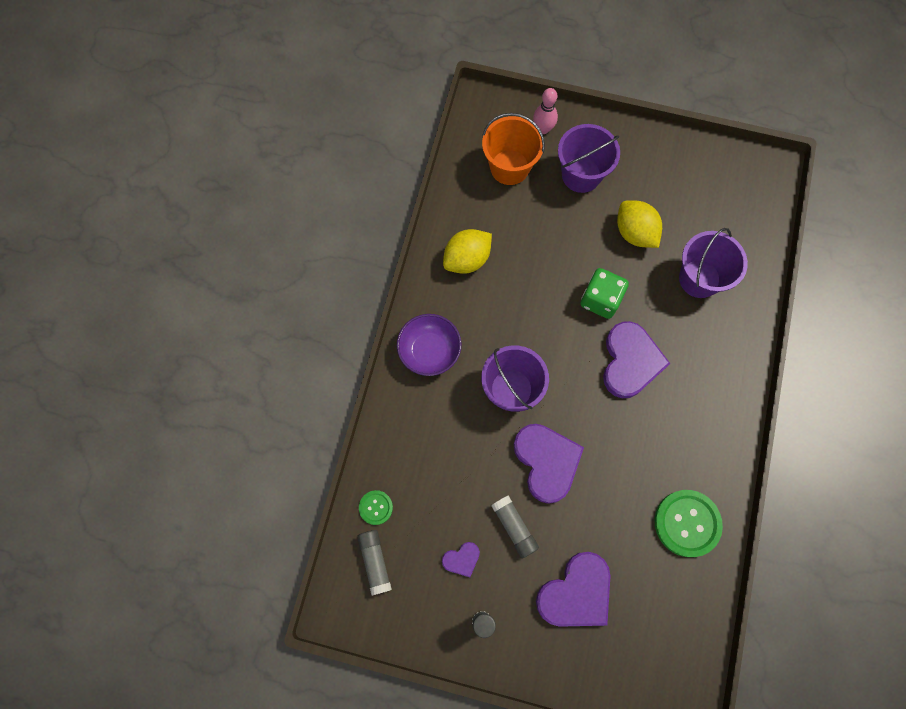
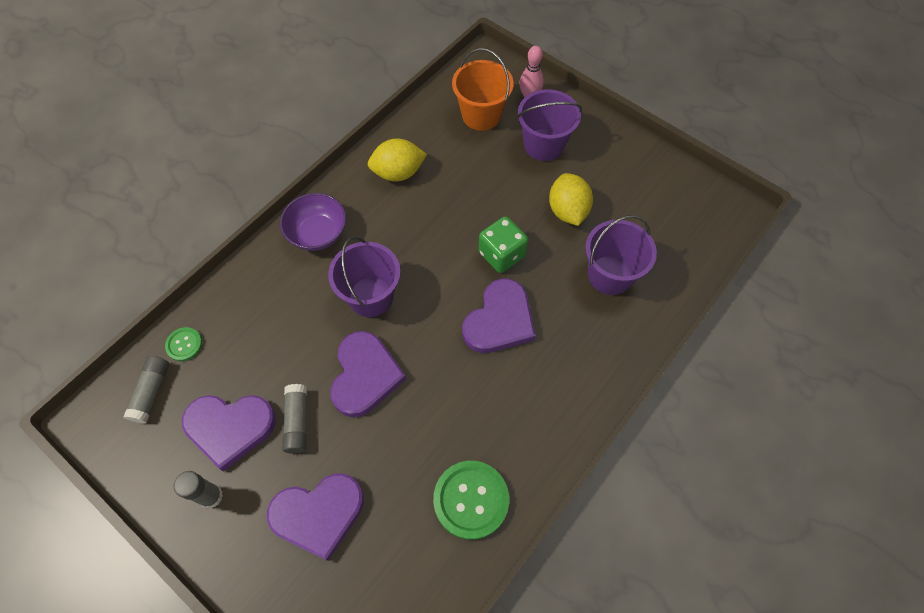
camera: 25 degrees right, 10 degrees down
(461, 559) = (230, 428): purple heart -> purple heart, size x2.09

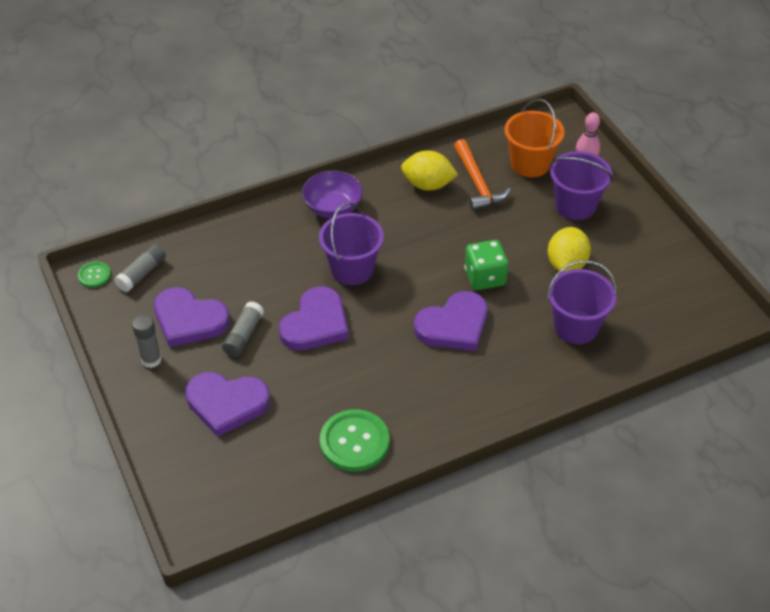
camera: 25 degrees right, 15 degrees down
(184, 344) = (183, 250): green button -> green button (94, 275)
(444, 153) = (477, 183): none -> orange hammer

